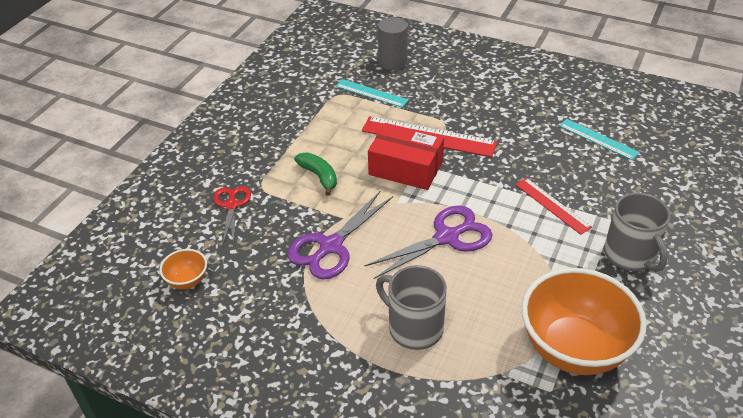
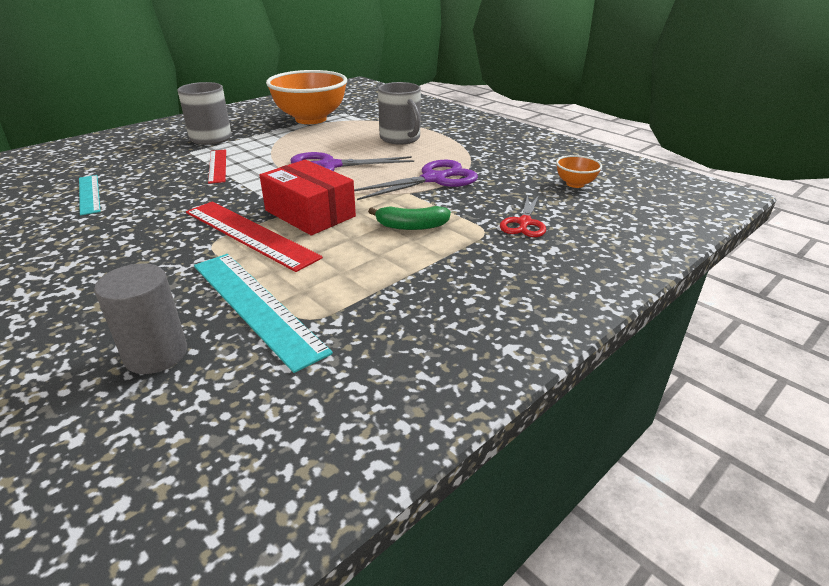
camera: 160 degrees left, 10 degrees down
(319, 176) = (411, 226): green banana -> green banana turned 75 degrees counterclockwise
(371, 93) = (256, 306): turquoise ruler -> turquoise ruler, size x1.65

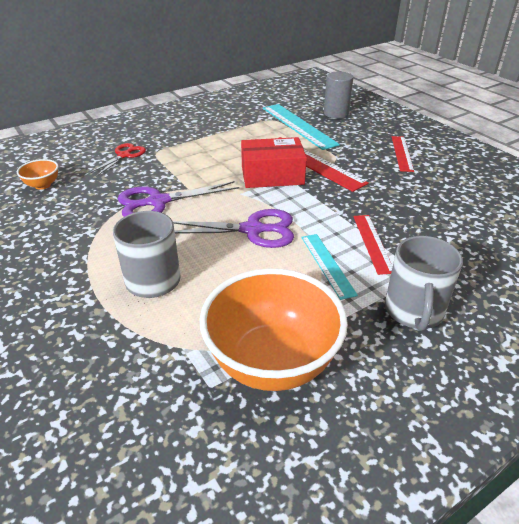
camera: 170 degrees left, 5 degrees up
(89, 194) = (470, 212): turquoise ruler -> turquoise ruler (327, 264)
(96, 261) = (402, 153): none -> red ruler
(310, 213) = (272, 175): red box -> red box turned 60 degrees counterclockwise
(411, 226) = (202, 159): green banana -> none

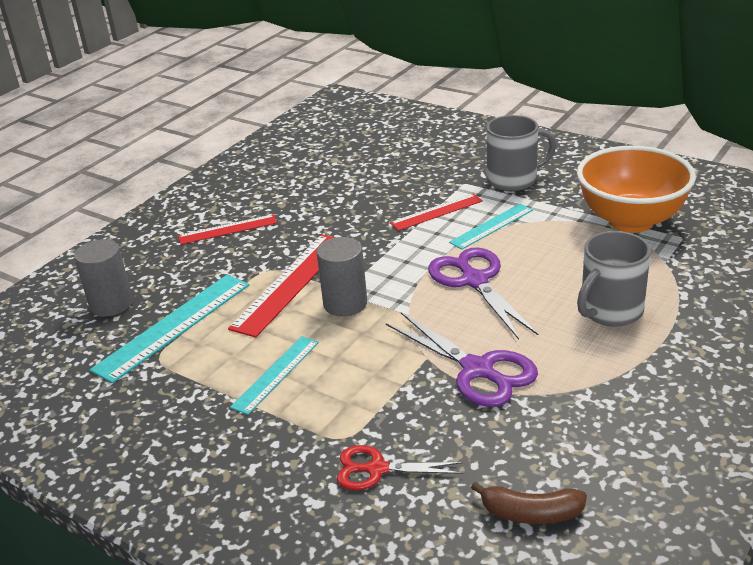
camera: 110 degrees left, 5 degrees down
(43, 185) = (531, 513): orange bowl -> brown banana
(226, 144) = (276, 374): none -> turquoise ruler
(272, 175) = (345, 304): red box -> grey cylinder

